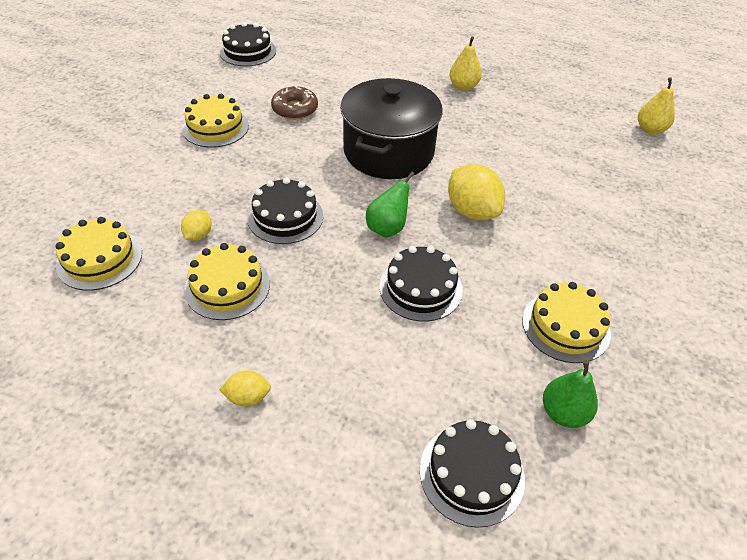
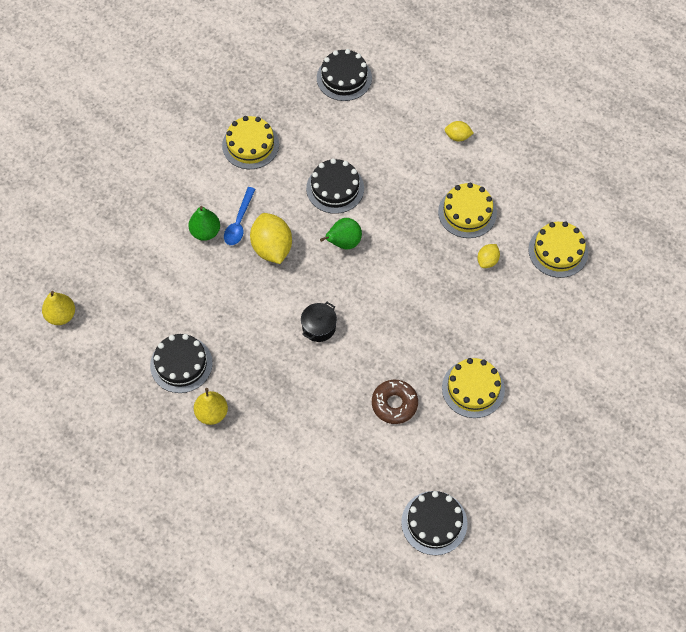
camera: 165 degrees left, 15 degrees up
(285, 217) = (420, 267): black cake -> black cake (181, 364)
(388, 152) = (319, 327): black pot -> black pot, size x0.41
(525, 231) = (239, 222): none -> blue spoon
(563, 413) = (280, 97): green pear -> green pear (205, 232)

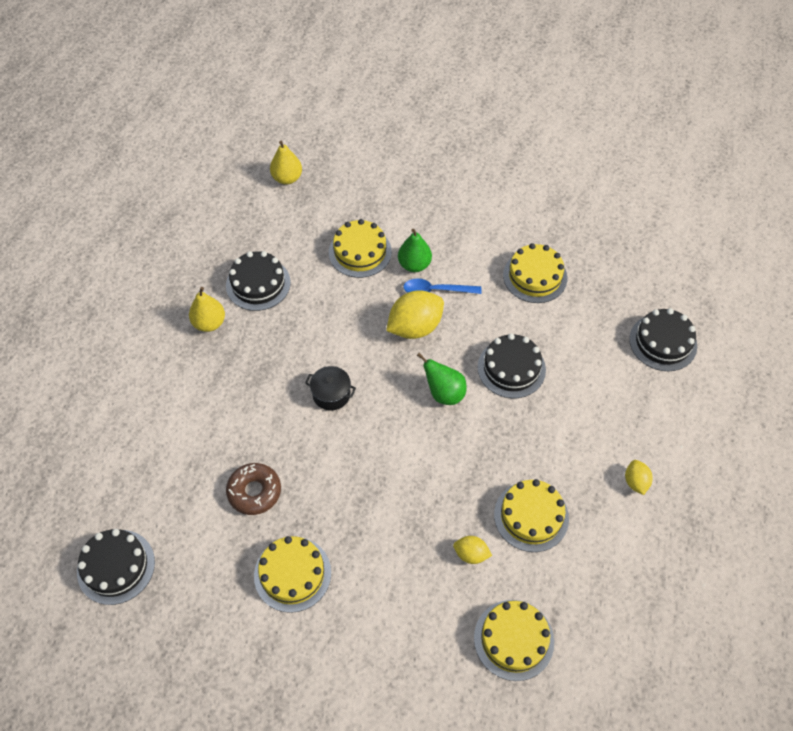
camera: 75 degrees right, 5 degrees down
(175, 272) = (360, 252): none -> yellow cake

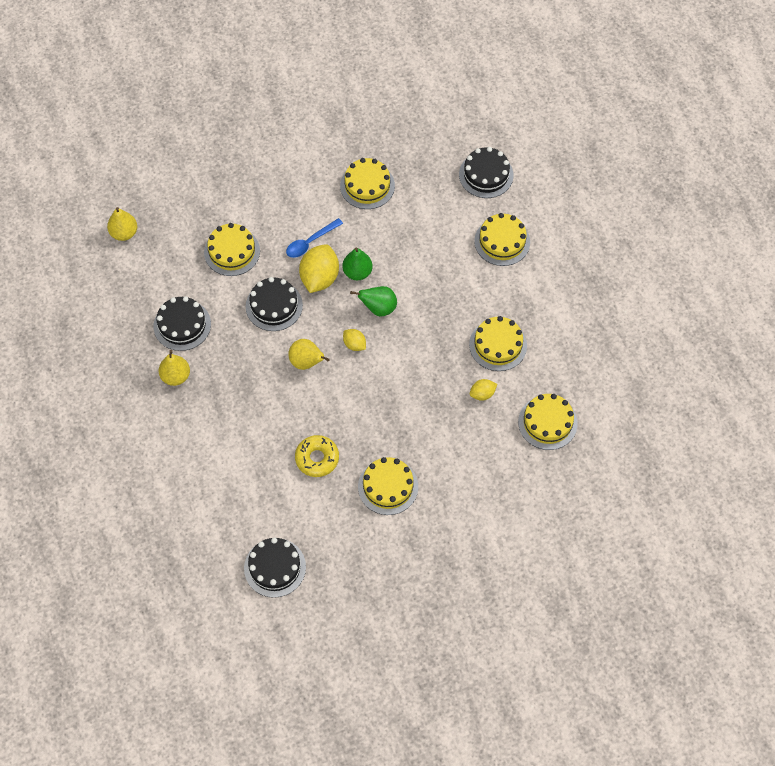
camera: 40 degrees left, 5 degrees up
(254, 492) = (317, 458): brown donut -> yellow donut
(331, 394) = (306, 362): black pot -> yellow pear
(414, 265) = (278, 234): green pear -> green pear (357, 272)
(511, 368) = (406, 260): black cake -> black cake (274, 306)
(625, 416) = (502, 241): none -> yellow cake
(635, 482) = (541, 278): yellow lemon -> yellow lemon (354, 344)

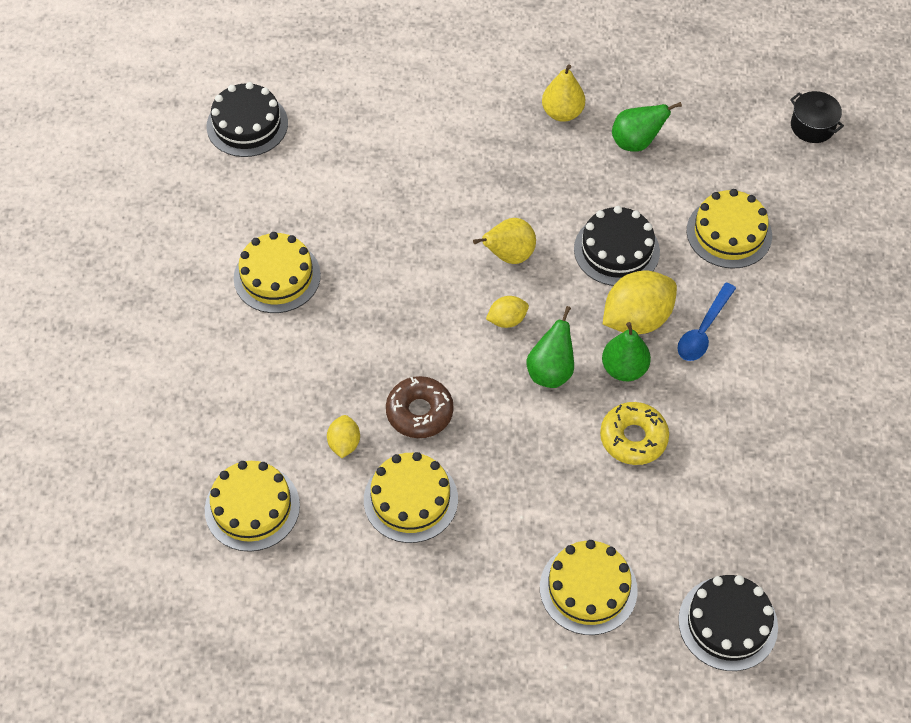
camera: 115 degrees right, 5 degrees down
(124, 233) = (812, 126): yellow pear -> black pot
(182, 325) = (636, 142): black cake -> green pear
(310, 242) = (703, 330): blue spoon -> blue spoon turned 135 degrees counterclockwise
(317, 458) = (362, 216): yellow donut -> yellow donut (633, 438)
(319, 278) = (636, 319): yellow lemon -> yellow lemon turned 75 degrees counterclockwise
(367, 186) = (775, 442): yellow cake -> none
(441, 364) = (419, 412): none -> brown donut

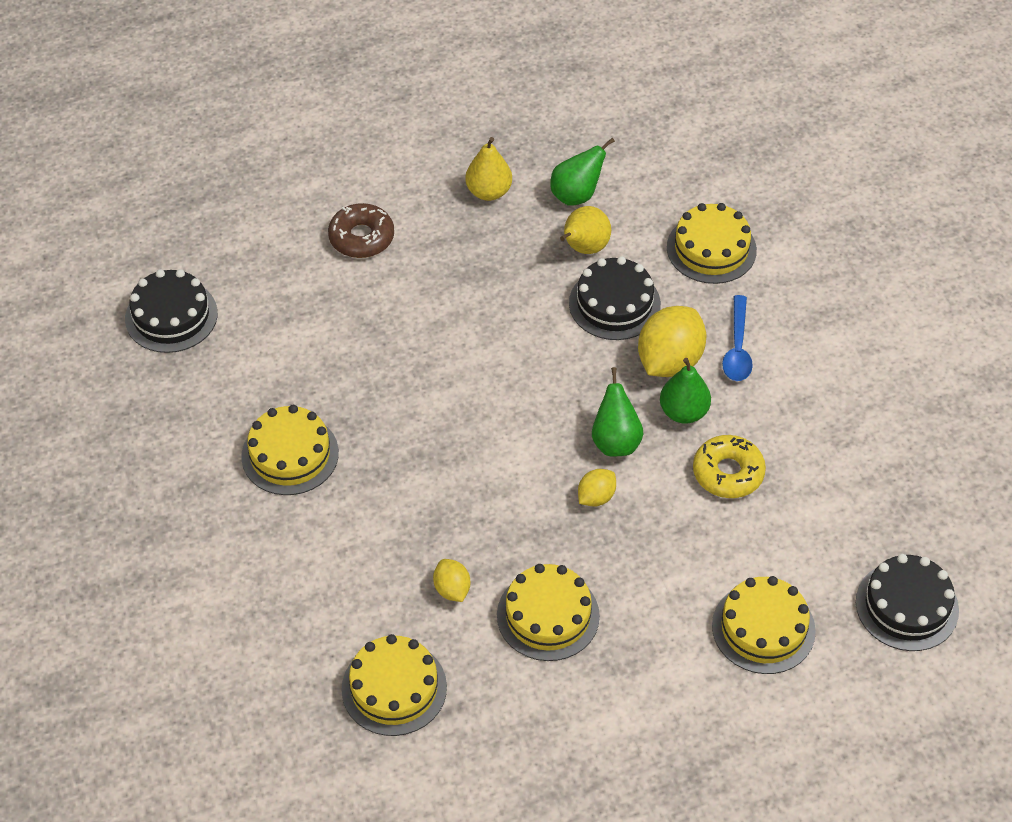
camera: 25 degrees left, 5 degrees down
(419, 412) = (510, 529): brown donut -> brown donut (361, 237)
(507, 320) = (546, 409): yellow lemon -> yellow lemon (596, 497)
(508, 255) = (513, 347): yellow pear -> yellow pear (584, 248)
(812, 126) = (734, 122): black pot -> none

